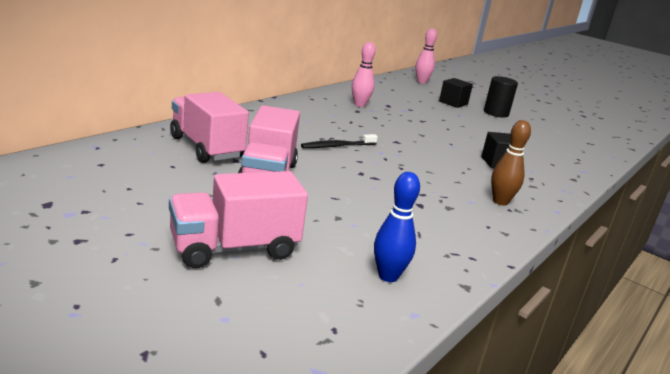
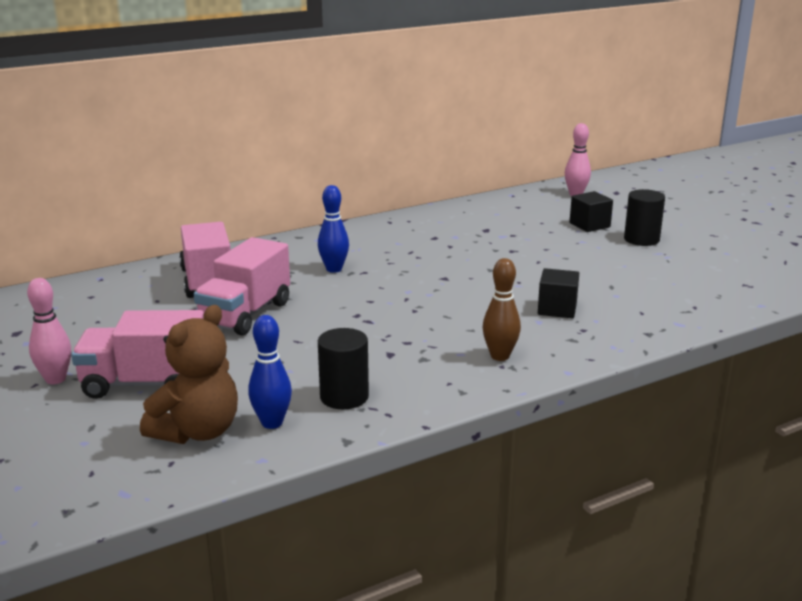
camera: 25 degrees right, 0 degrees up
(305, 136) = (334, 269): none -> blue bowling pin
(330, 293) = (197, 432): none -> brown teddy bear
(337, 146) = (360, 282): black toothbrush -> none
(359, 105) = (445, 229): pink bowling pin -> pink bowling pin (55, 379)
(423, 245) = (344, 397): none -> black cylinder

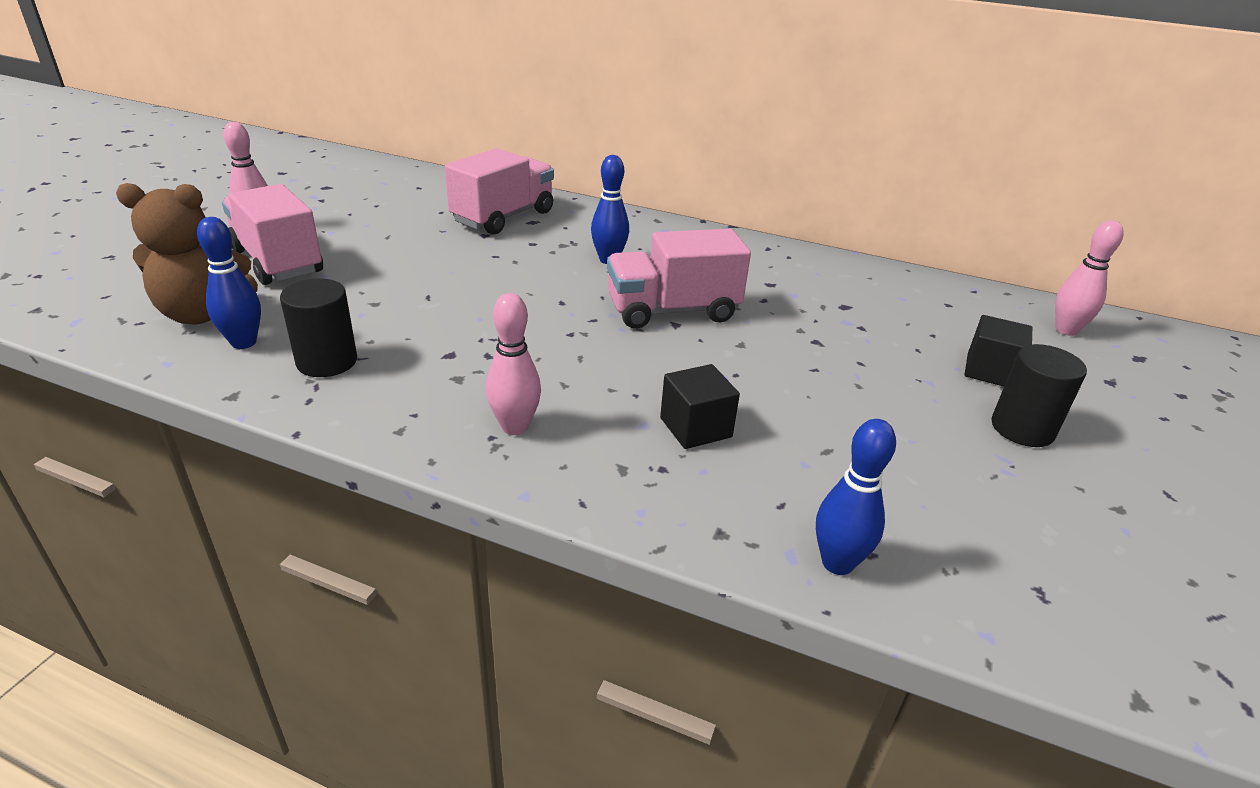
camera: 50 degrees right, 10 degrees up
(245, 314) = (456, 255): pink truck -> pink truck (672, 311)
(500, 356) = (515, 427): brown bowling pin -> pink bowling pin
(693, 316) = (837, 563): none -> blue bowling pin

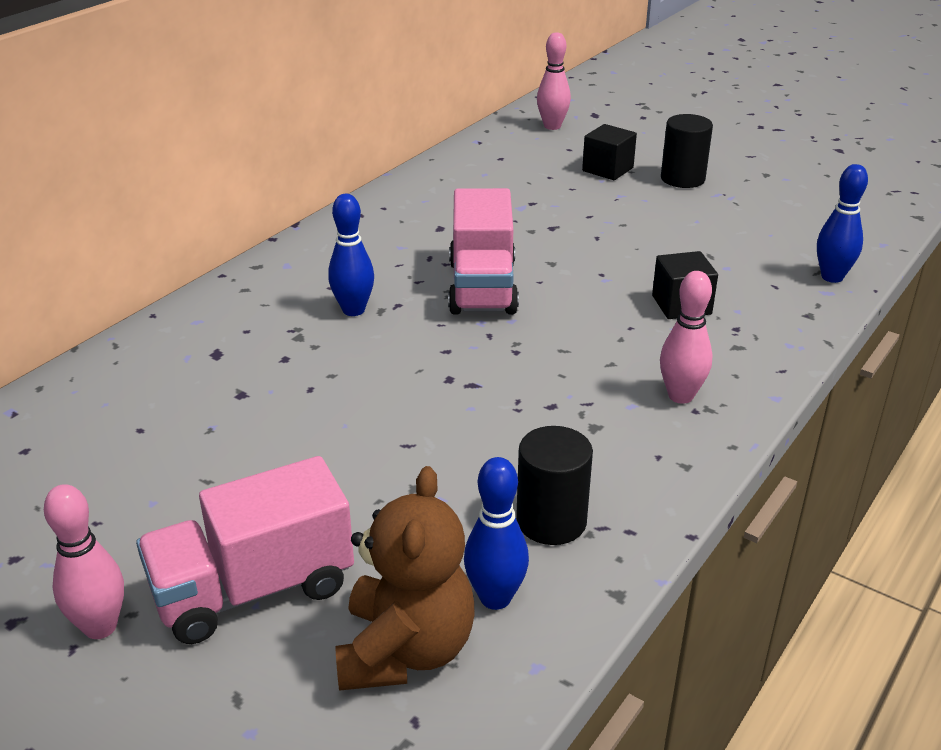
camera: 75 degrees left, 0 degrees up
(503, 217) = (190, 375): pink truck -> none

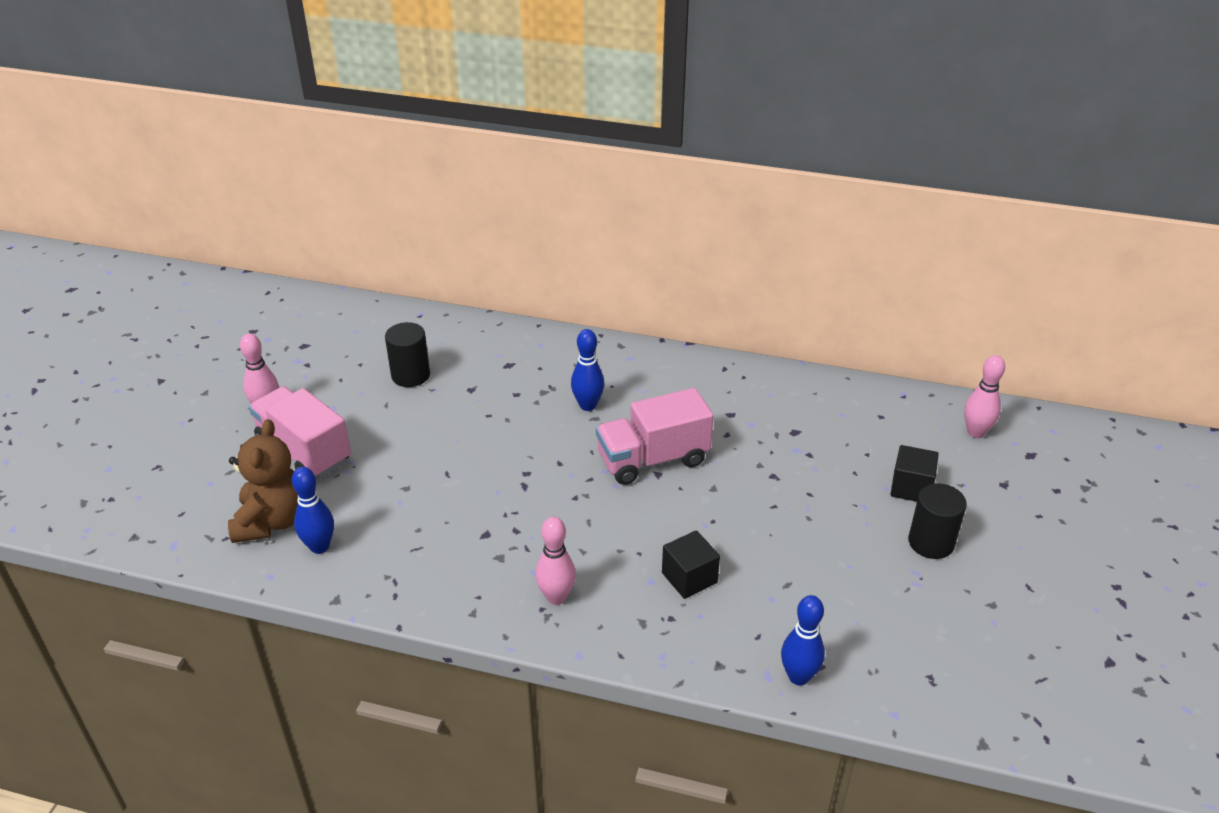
camera: 70 degrees right, 5 degrees up
(405, 650) = (272, 521): brown teddy bear -> brown teddy bear turned 75 degrees counterclockwise
(551, 521) = (393, 556): black cylinder -> black cylinder (410, 375)

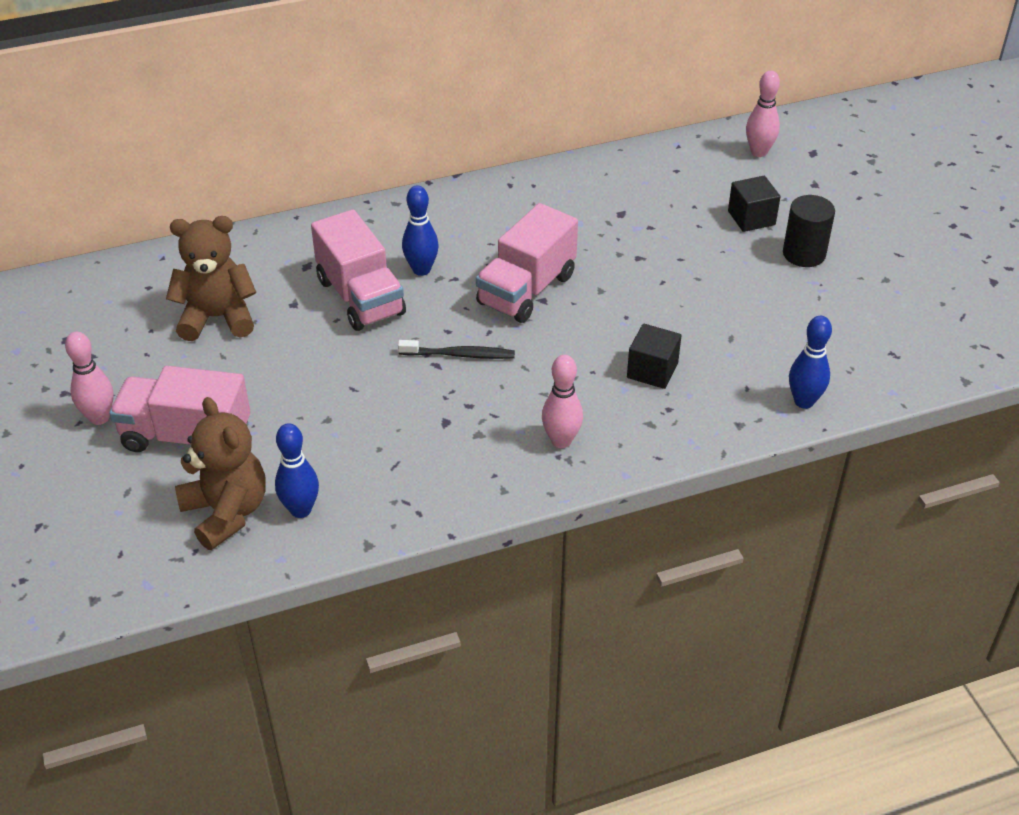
camera: 35 degrees left, 5 degrees up
(410, 375) = (217, 318): black cylinder -> brown teddy bear
(522, 406) = (360, 297): none -> pink truck
(549, 486) = (459, 355): none -> black toothbrush

